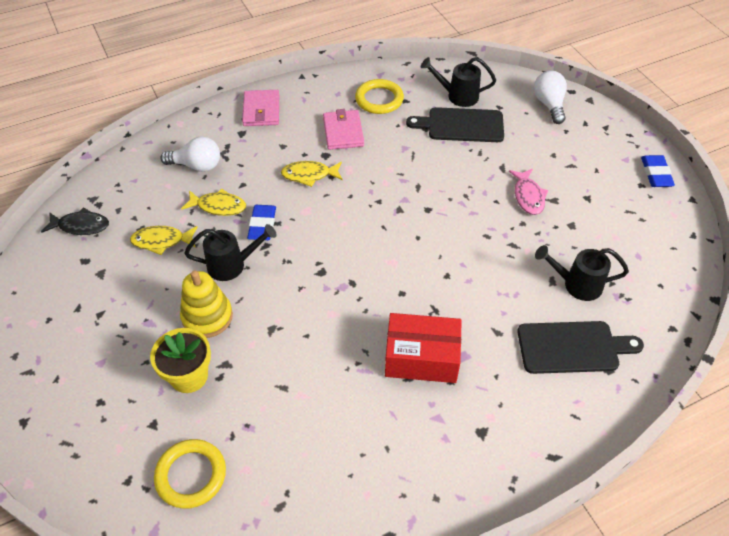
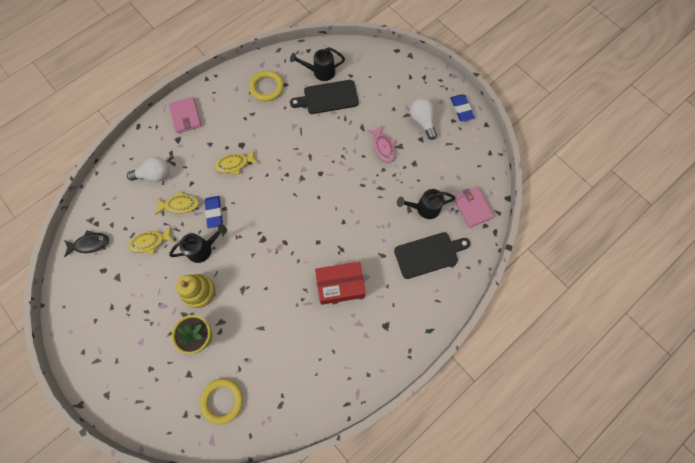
camera: 15 degrees left, 20 degrees up
(343, 132) = (248, 122): pink wallet -> pink wallet (472, 207)
(549, 105) = (383, 66): white light bulb -> white light bulb (422, 121)

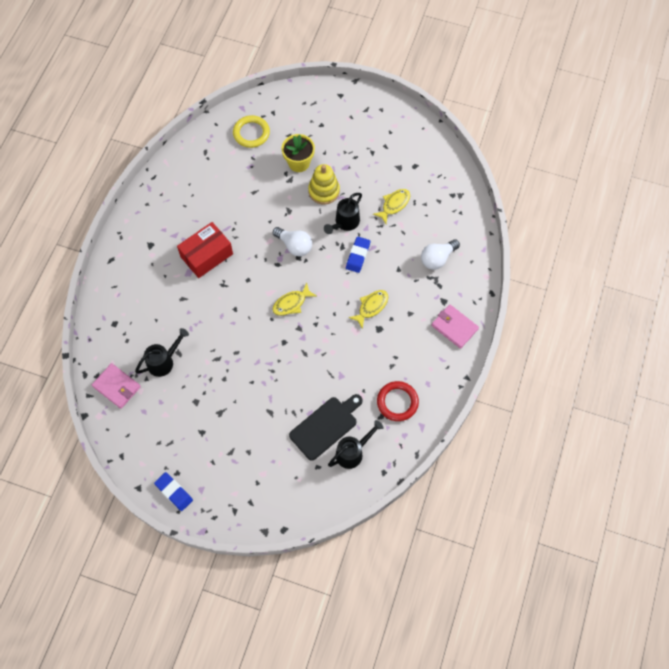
camera: 150 degrees right, 5 degrees down
(90, 244) = (443, 178): black fish -> none
(180, 205) = (393, 246): yellow fish -> yellow fish (291, 303)
(214, 212) = (358, 256): blue eraser -> blue eraser turned 60 degrees clockwise
(266, 87) = (397, 402): yellow ring -> red ring
(383, 147) = (236, 402): pink fish -> none
(422, 121) = (210, 453): white light bulb -> white light bulb (294, 246)
(428, 254) = (140, 321): black cutting board -> none

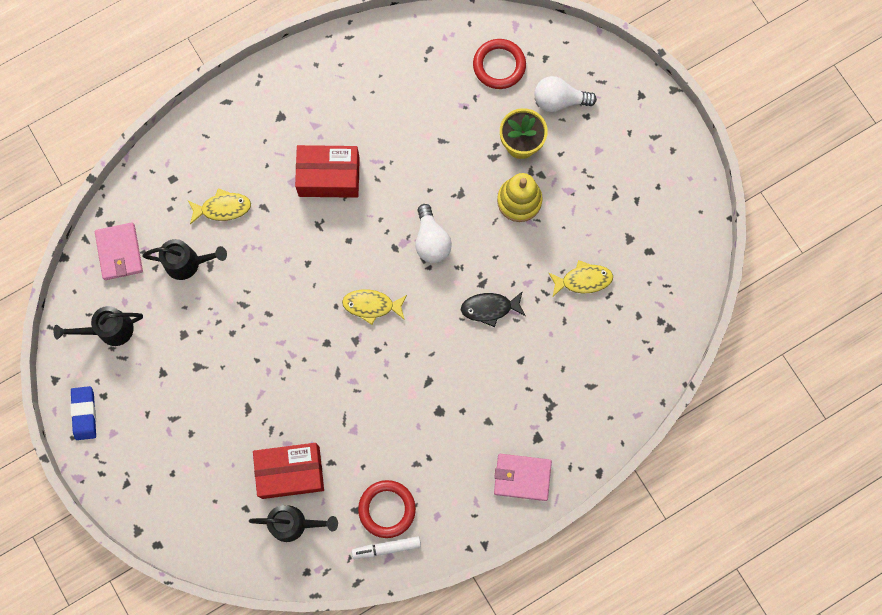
camera: 40 degrees right, 10 degrees up
(251, 133) = (499, 65): yellow ring -> red ring
(325, 426) = (290, 472): black cutting board -> red box
(345, 223) = (509, 258): black watering can -> black watering can (109, 330)
(358, 256) = (490, 308): blue eraser -> black fish
(371, 307) = (452, 380): yellow fish -> yellow fish (223, 208)
(416, 422) = (386, 548): none -> white marker
(437, 259) = (574, 383): white light bulb -> white light bulb (559, 101)
(454, 327) = (522, 477): pink wallet -> pink wallet turned 75 degrees counterclockwise

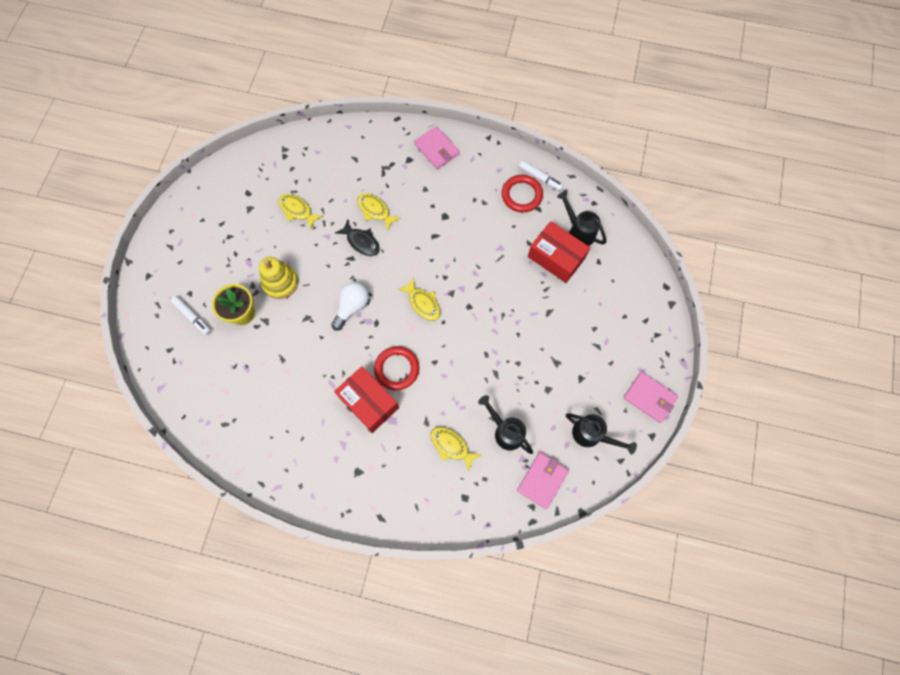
camera: 135 degrees left, 5 degrees down
(84, 413) = (649, 397): blue eraser -> pink wallet
(499, 65) = (198, 372): red ring -> red ring (397, 369)
(511, 351) = (375, 211): none -> yellow fish
(559, 101) = (192, 317): white light bulb -> white marker

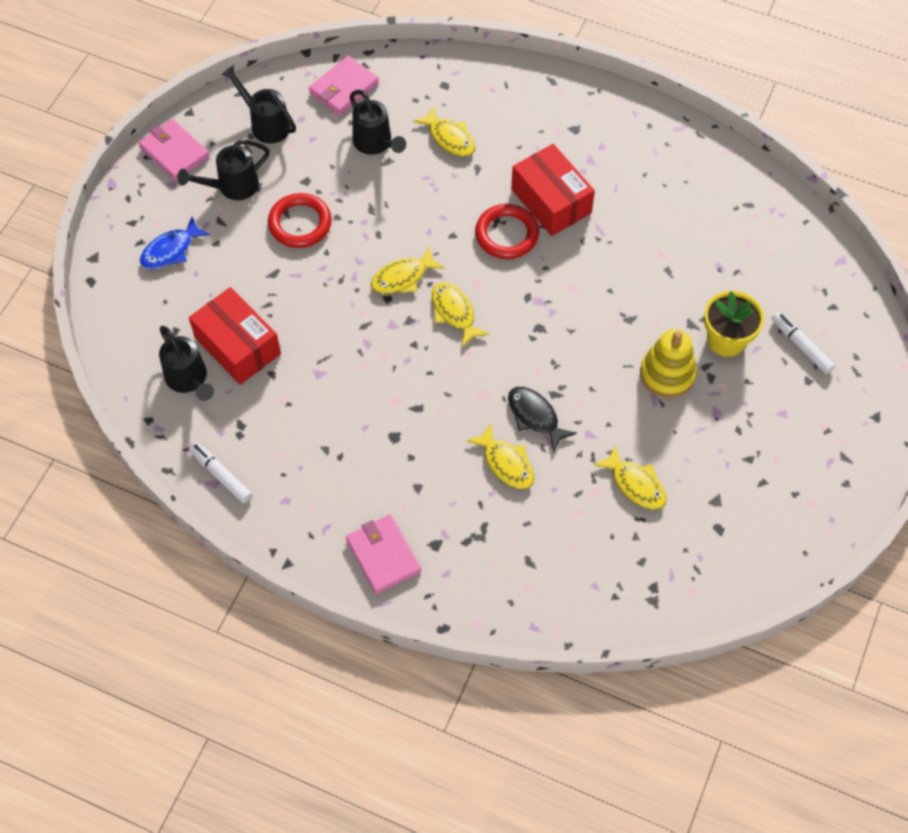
camera: 170 degrees left, 10 degrees down
(352, 307) = (560, 323): white light bulb -> none
(462, 323) = (403, 278): none -> yellow fish
(521, 195) = (260, 451): red ring -> red ring (300, 223)
(598, 375) = (232, 187): none -> black watering can
(622, 318) = (171, 250): none -> blue fish

